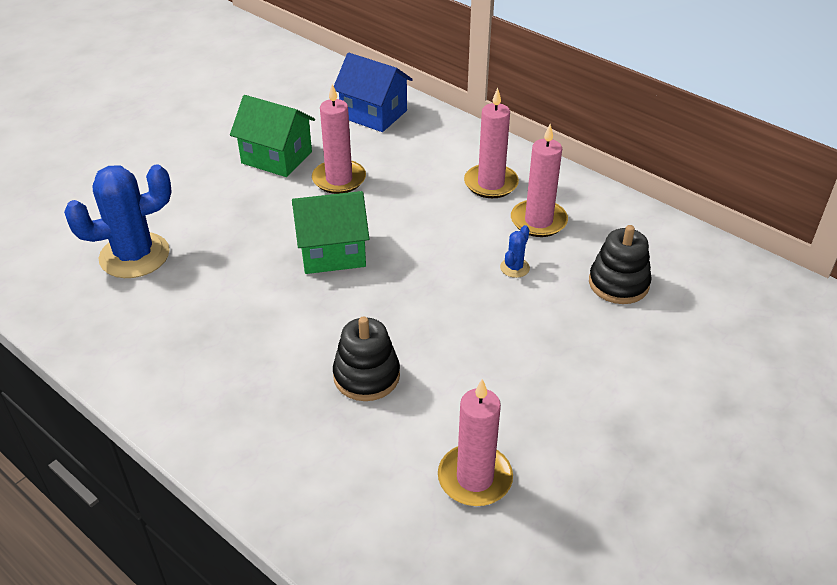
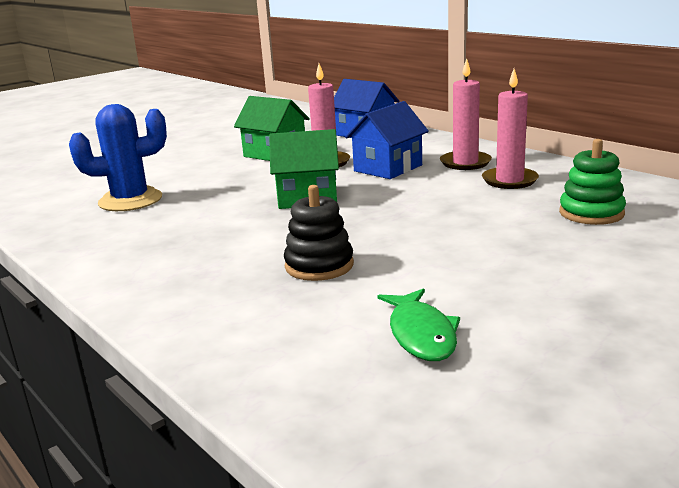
camera: 10 degrees right, 20 degrees down
(409, 193) = (388, 168): none -> blue house
(475, 478) = (421, 334): pink candle -> green fish
(514, 268) = (483, 205): blue cactus -> none
(618, 283) = (591, 213): black stacking toy -> green stacking toy

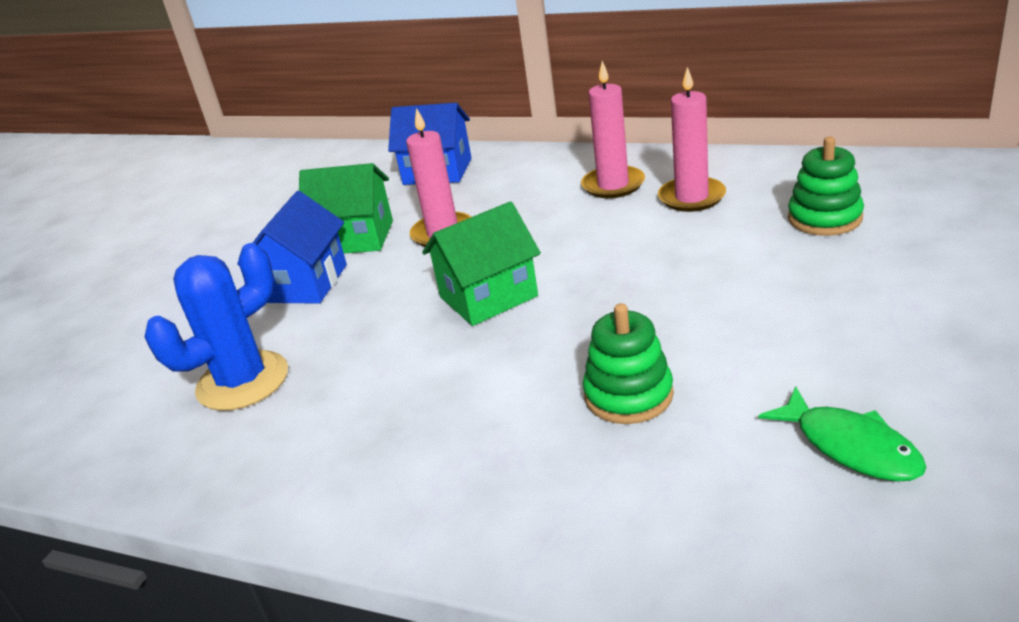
camera: 25 degrees left, 10 degrees up
(319, 265) = (628, 395): black stacking toy -> green stacking toy
(388, 168) = (532, 219): blue house -> blue house (305, 283)

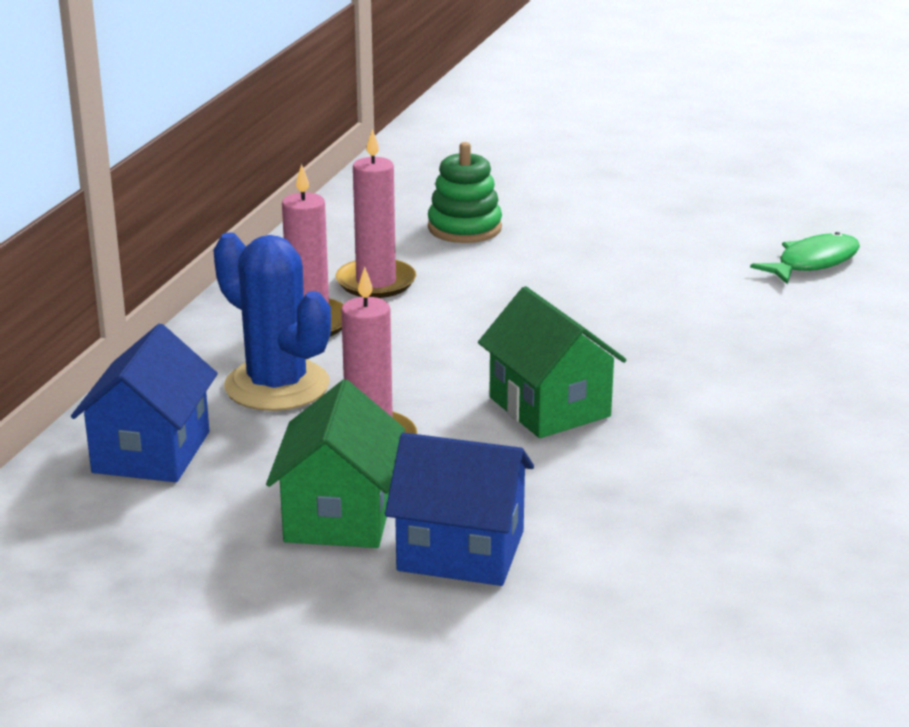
camera: 95 degrees left, 5 degrees down
(243, 381) = (697, 576): blue cactus -> blue cactus (277, 386)
(628, 395) = (745, 338): green stacking toy -> none

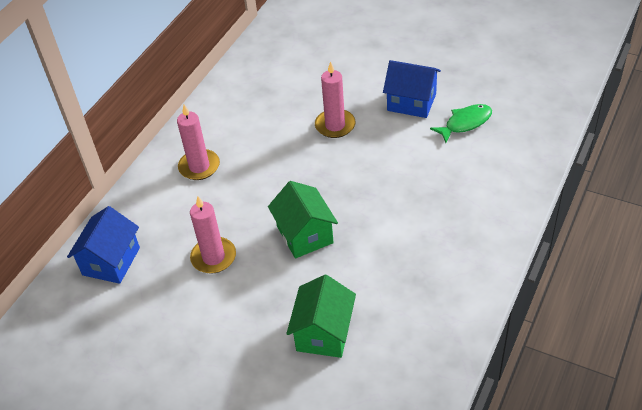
camera: 10 degrees right, 20 degrees up
(277, 386) = (176, 214): blue cactus -> none
(339, 516) = (191, 310): green house -> green house (324, 333)
(376, 282) = (237, 135): pink candle -> pink candle (335, 125)
(461, 551) = (242, 337): blue house -> blue house (411, 102)
(464, 228) = (290, 91): green stacking toy -> none

